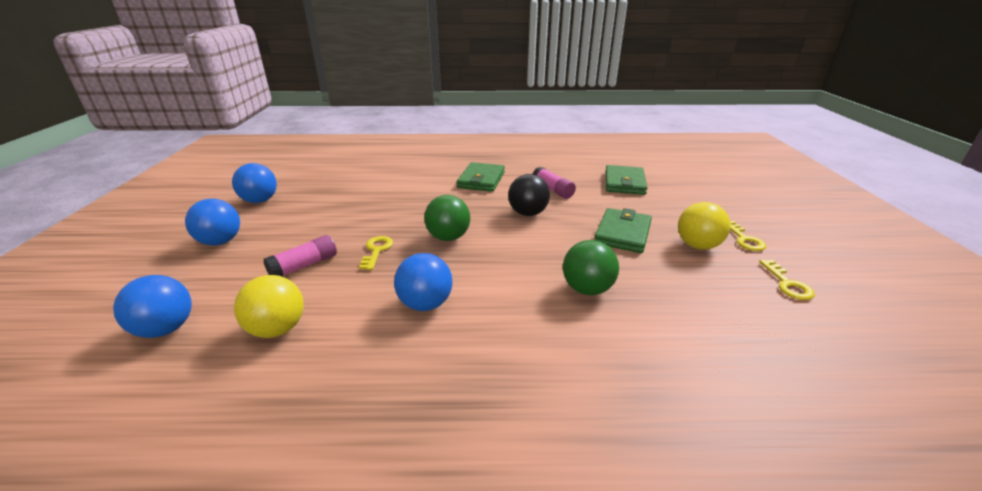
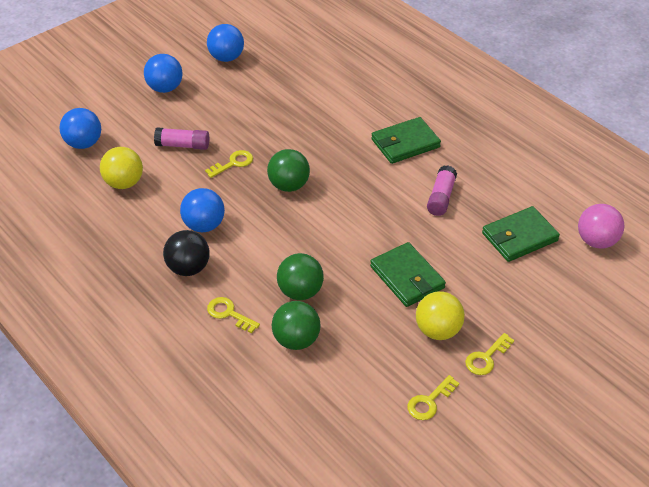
camera: 50 degrees right, 15 degrees up
(528, 213) = (376, 206): black ball -> black ball (188, 268)
(573, 349) = (229, 314): none -> yellow key
(622, 233) = (407, 277): green wallet -> green wallet turned 75 degrees clockwise
(653, 166) = (596, 241): none -> pink ball
(653, 321) = (296, 340): none -> green ball

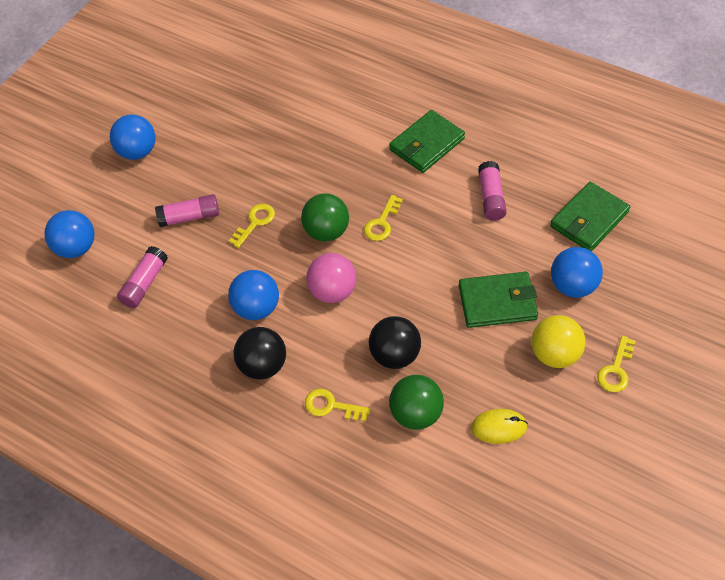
camera: 15 degrees left, 10 degrees up
(124, 183) = (145, 283): yellow ball -> pink glue stick
(226, 58) = (189, 94): blue ball -> blue ball (573, 286)
(300, 292) = (395, 355): green ball -> black ball
(361, 371) = (499, 427): none -> yellow mouse
(407, 277) = (497, 302): green wallet -> green wallet turned 45 degrees counterclockwise
(429, 401) = (582, 439): yellow key -> yellow key (382, 223)
(596, 241) = (665, 201): pink ball -> pink ball (333, 291)

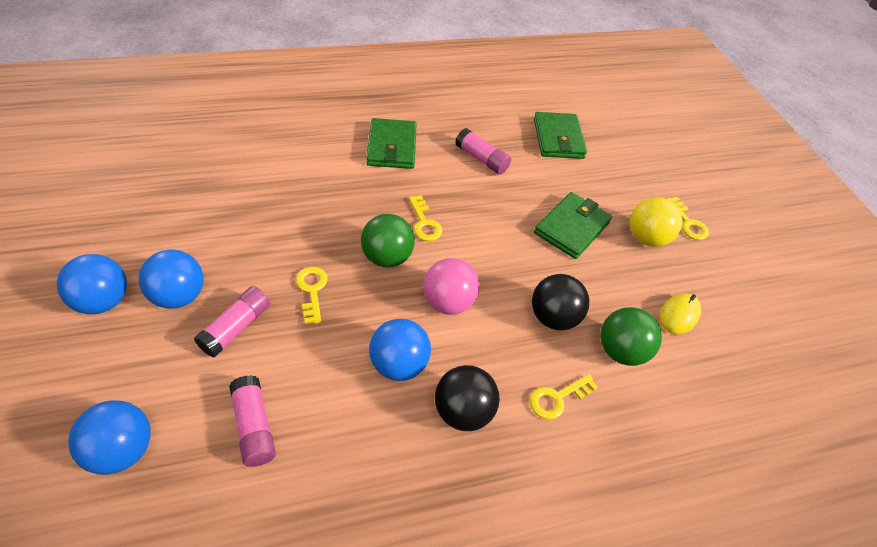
camera: 55 degrees left, 5 degrees down
(573, 286) = (601, 186): blue ball -> blue ball (179, 296)

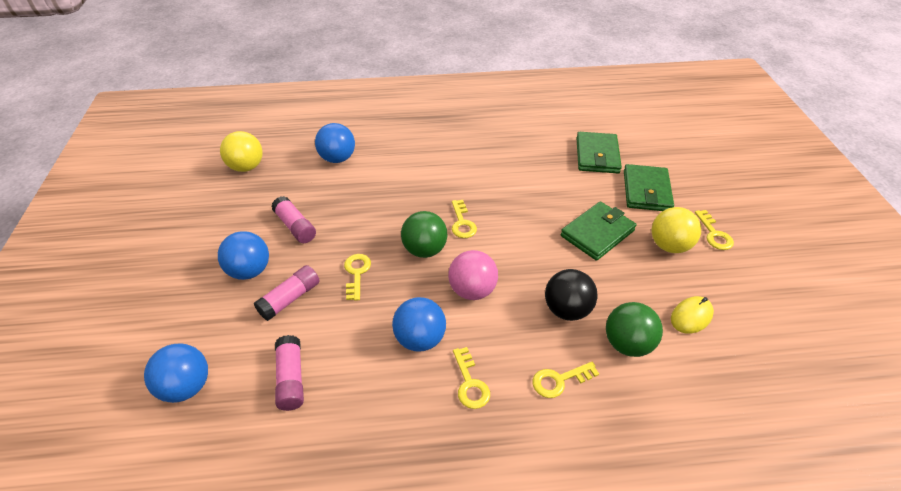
camera: 15 degrees right, 5 degrees down
(103, 301) = (191, 271): blue ball -> blue ball (337, 158)
(152, 163) = (246, 167): none -> yellow ball
(392, 147) = (444, 159): green wallet -> green wallet (646, 191)
(463, 411) = (470, 383): black ball -> yellow key
(481, 159) = (522, 171): pink glue stick -> pink glue stick (295, 226)

